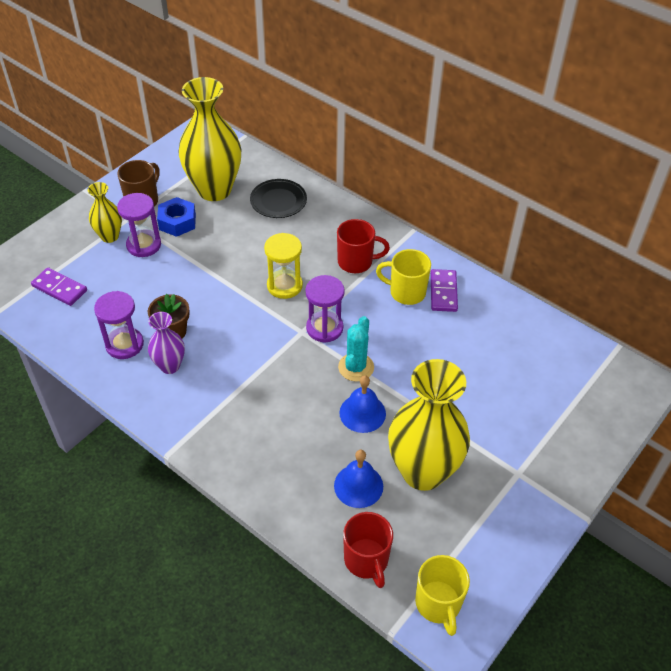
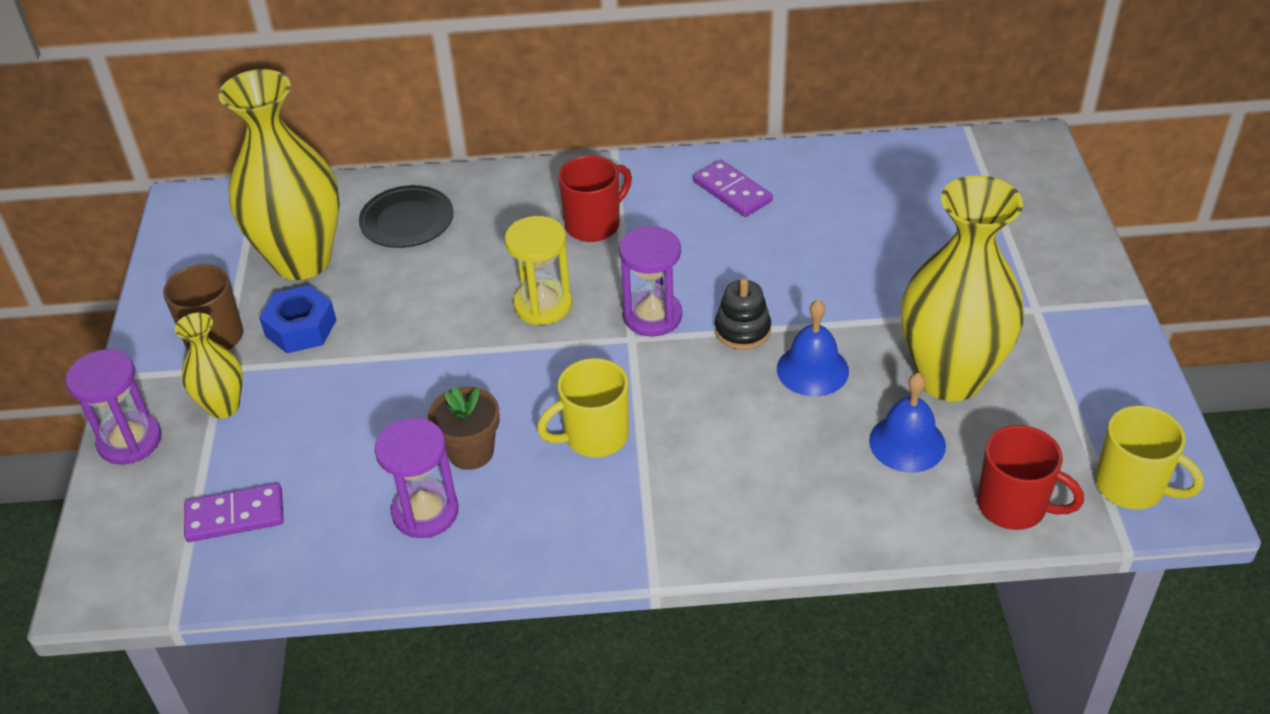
camera: 40 degrees left, 5 degrees down
(144, 245) = (289, 384): purple hourglass -> purple hourglass (130, 441)
(170, 366) = (520, 490): purple vase -> none
(356, 367) = (742, 330): turquoise cactus -> black stacking toy
(406, 292) = (693, 218): yellow mug -> yellow mug (594, 436)

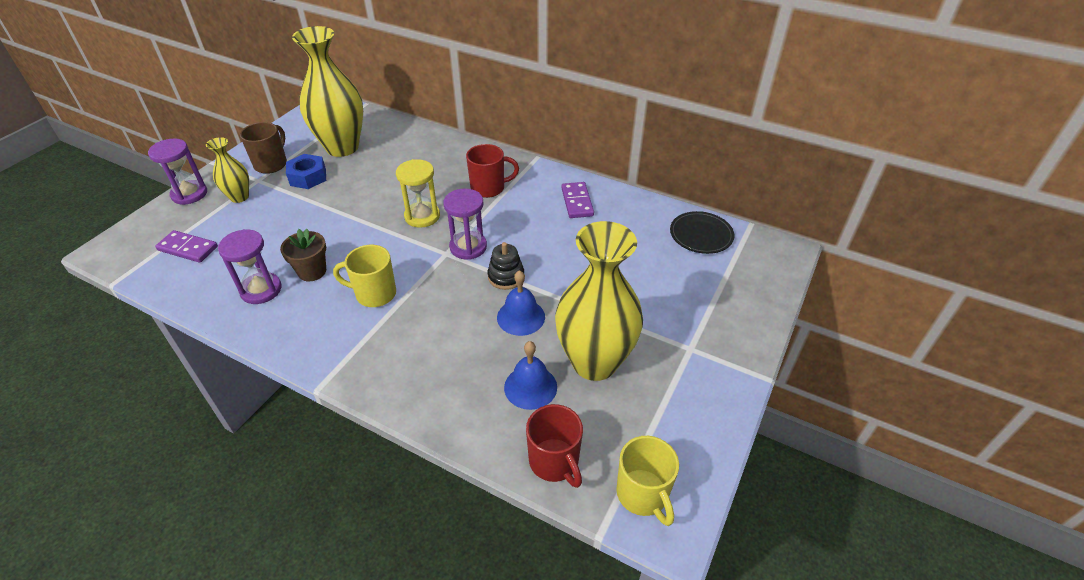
camera: 30 degrees right, 0 degrees up
(407, 221) = (405, 149): black plate -> black plate (701, 235)

